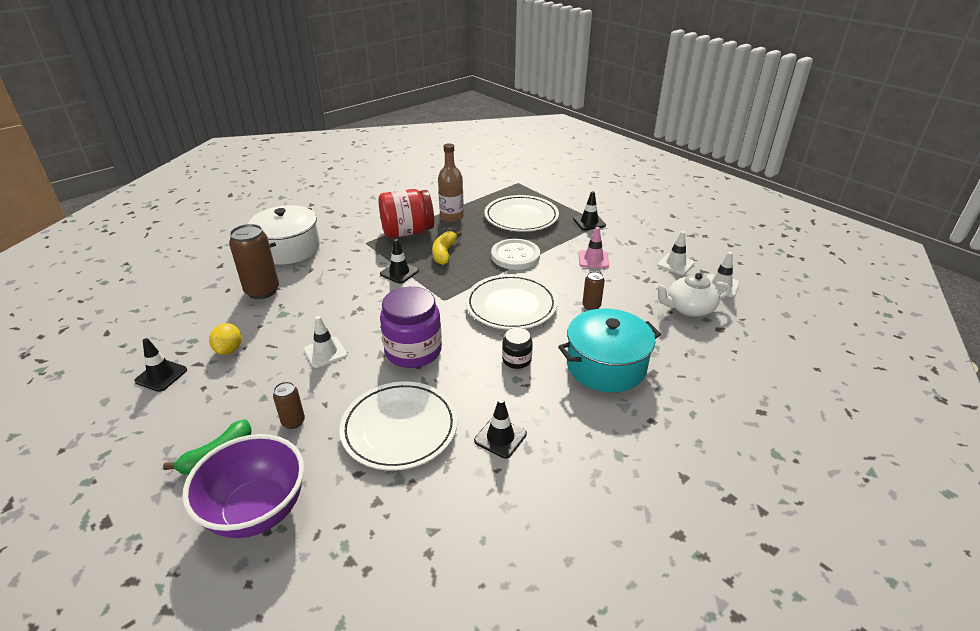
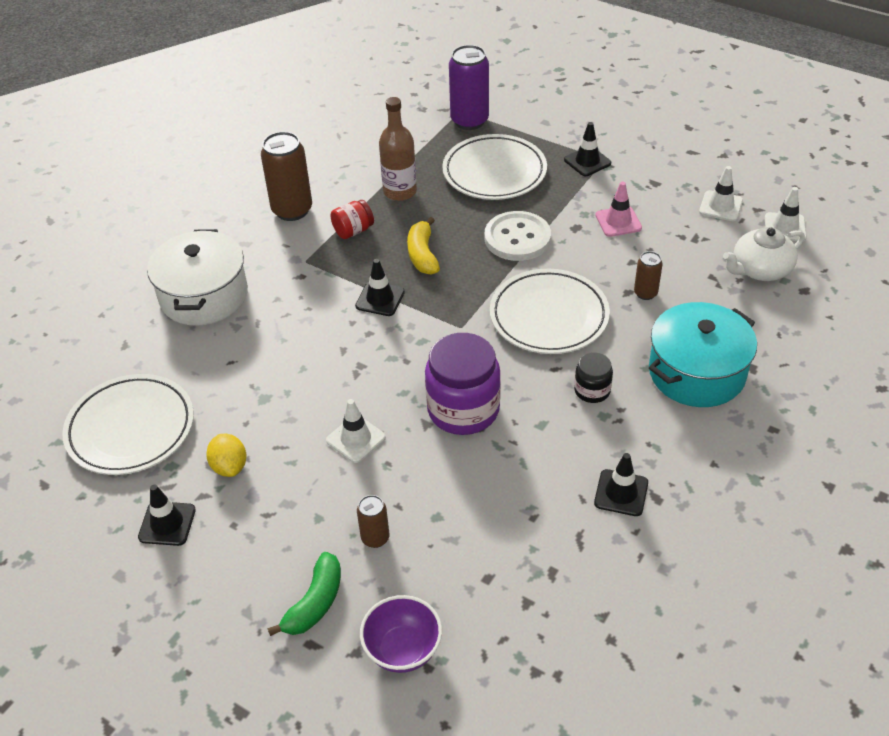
camera: 15 degrees left, 10 degrees up
(257, 511) = (403, 650): purple bowl -> purple bowl, size x0.64
(262, 291) = (213, 371): brown can -> brown can (292, 210)
(399, 428) = (504, 513): white plate -> white plate (130, 428)
(407, 232) = (353, 231): red jar -> red jar, size x0.51
(521, 188) = (469, 121): none -> purple can

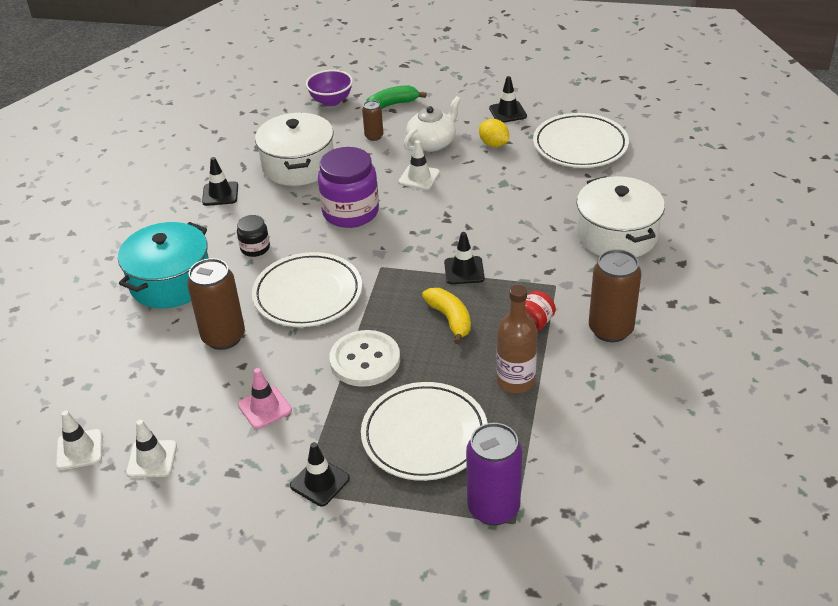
camera: 160 degrees right, 5 degrees down
(314, 603) = (392, 105): green banana -> green banana turned 60 degrees clockwise
(501, 514) = (298, 165): none -> white pot
(645, 293) = (223, 337): brown can -> brown can, size x1.90
(760, 269) = (111, 391): white teapot -> white teapot (432, 143)

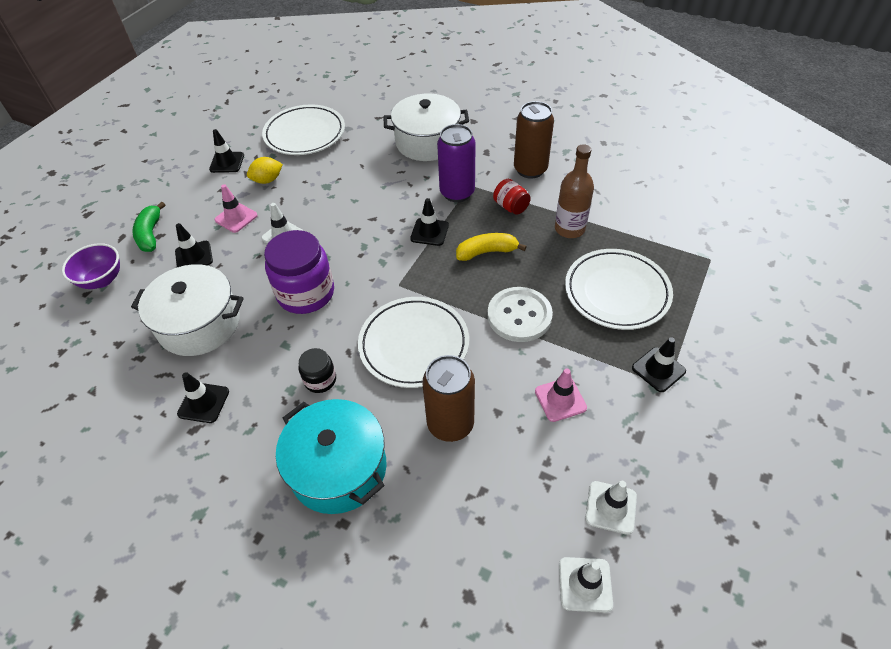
camera: 75 degrees left, 10 degrees up
(374, 136) = (194, 256): brown can -> black traffic cone
(432, 143) = (236, 218): white teapot -> pink traffic cone
(493, 508) = (696, 267): purple can -> purple can (457, 193)

